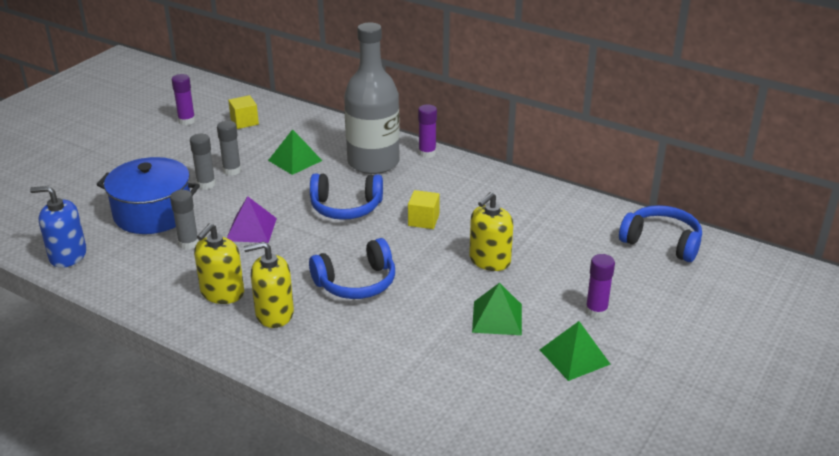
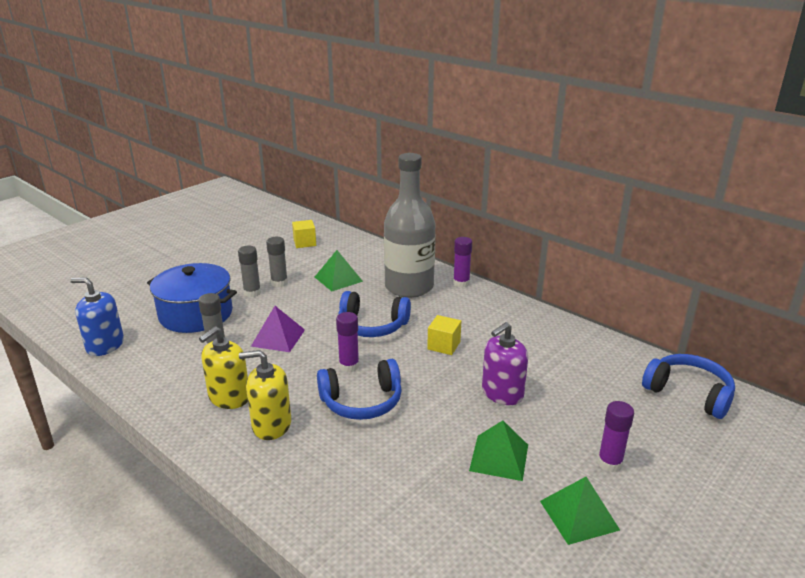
camera: 10 degrees right, 5 degrees down
(187, 121) = (256, 238): purple glue stick -> purple glue stick (349, 366)
(489, 260) = (502, 393): yellow soap dispenser -> purple soap dispenser

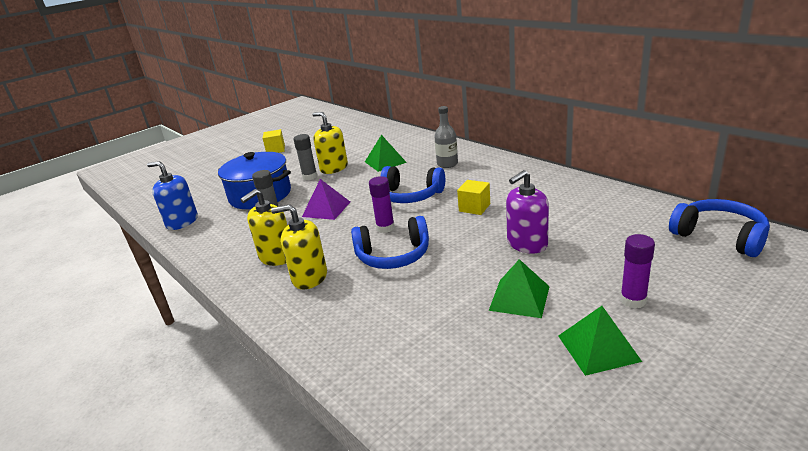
camera: 10 degrees right, 0 degrees up
(279, 283) = (334, 168): grey glue stick -> yellow soap dispenser
(304, 243) = (360, 137): yellow cube -> yellow cube (276, 150)
(409, 287) = (447, 164): grey bottle -> grey bottle, size x0.48
(461, 283) = (495, 158): purple glue stick -> none

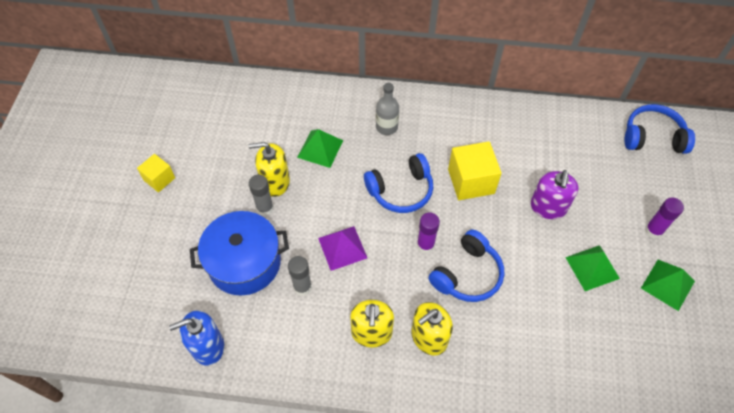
camera: 45 degrees left, 30 degrees up
(474, 207) = (471, 181): yellow cube -> yellow cube, size x1.68

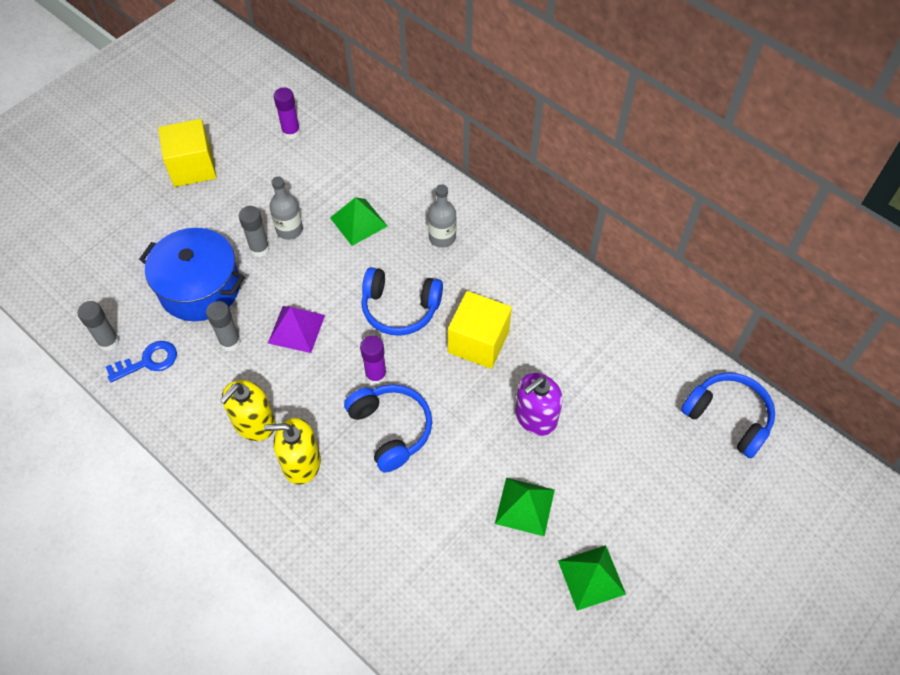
camera: 35 degrees right, 0 degrees up
(159, 179) = (192, 167): yellow cube -> yellow cube, size x1.68
(207, 346) = (109, 342): blue soap dispenser -> grey glue stick
(252, 340) = (148, 361): none -> blue key
(275, 182) = (289, 230): yellow soap dispenser -> grey bottle
(467, 274) = (391, 429): blue headphones -> blue headphones turned 105 degrees counterclockwise
(653, 230) = (630, 514): purple glue stick -> purple glue stick (291, 132)

